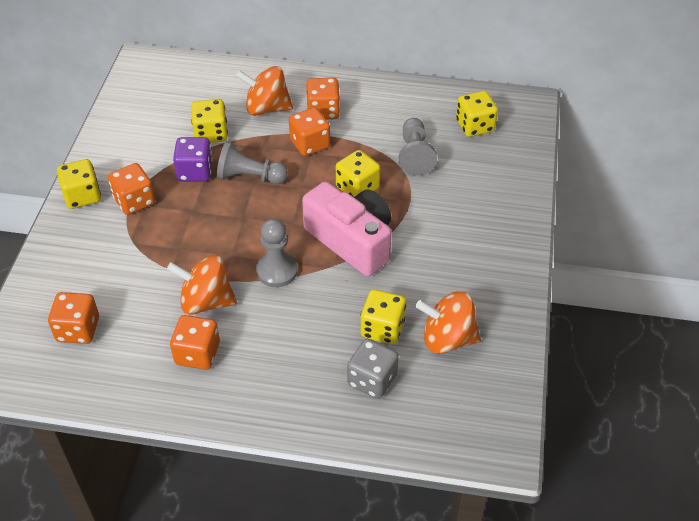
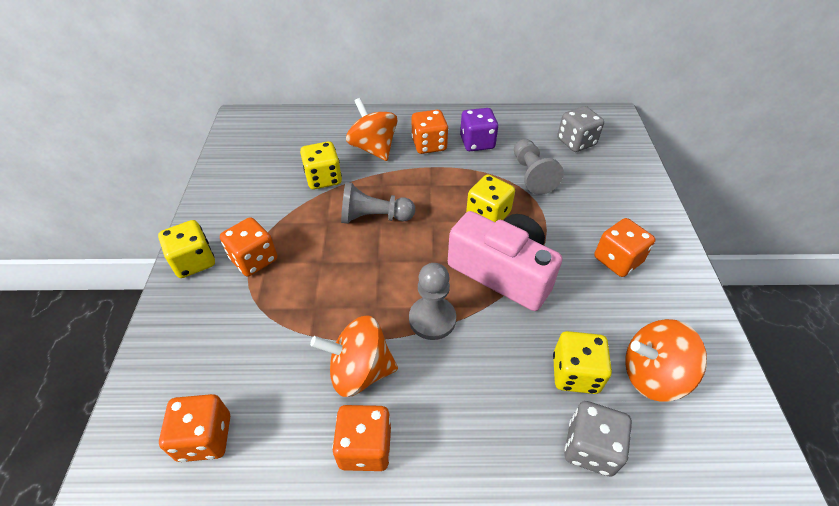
camera: 10 degrees left, 0 degrees up
(195, 171) = (315, 219): purple dice -> purple dice (477, 142)
(267, 108) = (373, 148): orange spinning top -> orange spinning top turned 60 degrees clockwise
(310, 144) = (426, 177): orange dice -> orange dice (617, 260)
(474, 126) = (576, 142): yellow dice -> grey dice

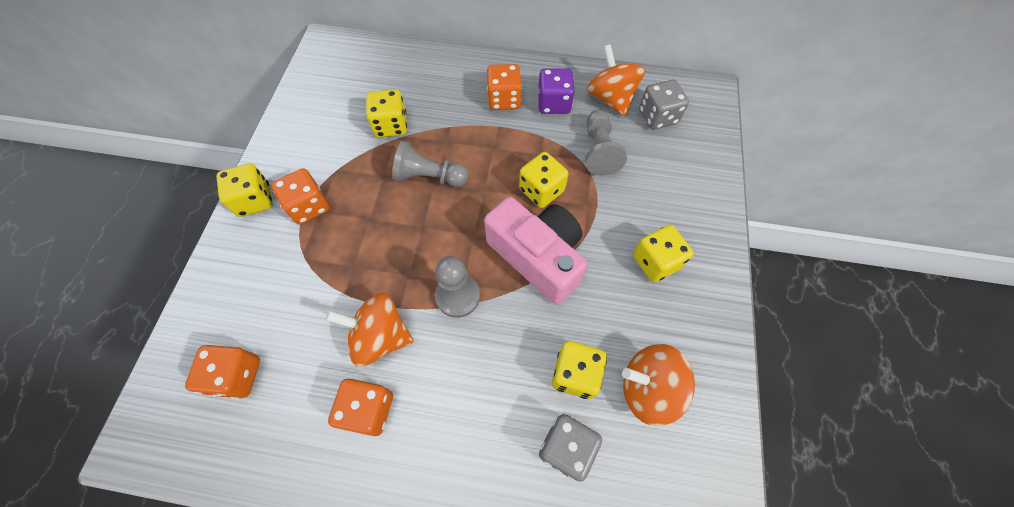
camera: 10 degrees right, 15 degrees up
(373, 148) = (447, 96): orange spinning top -> orange spinning top (610, 98)
(617, 260) = (655, 262): orange dice -> yellow dice

